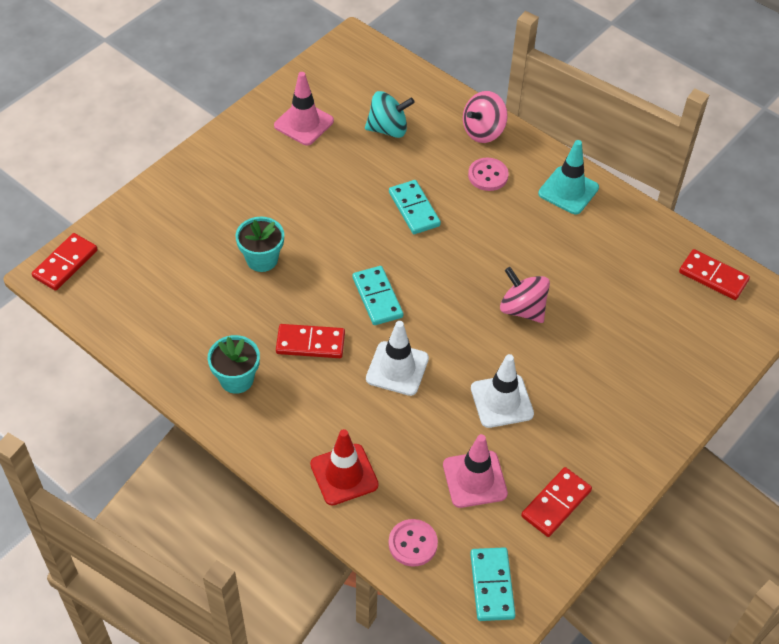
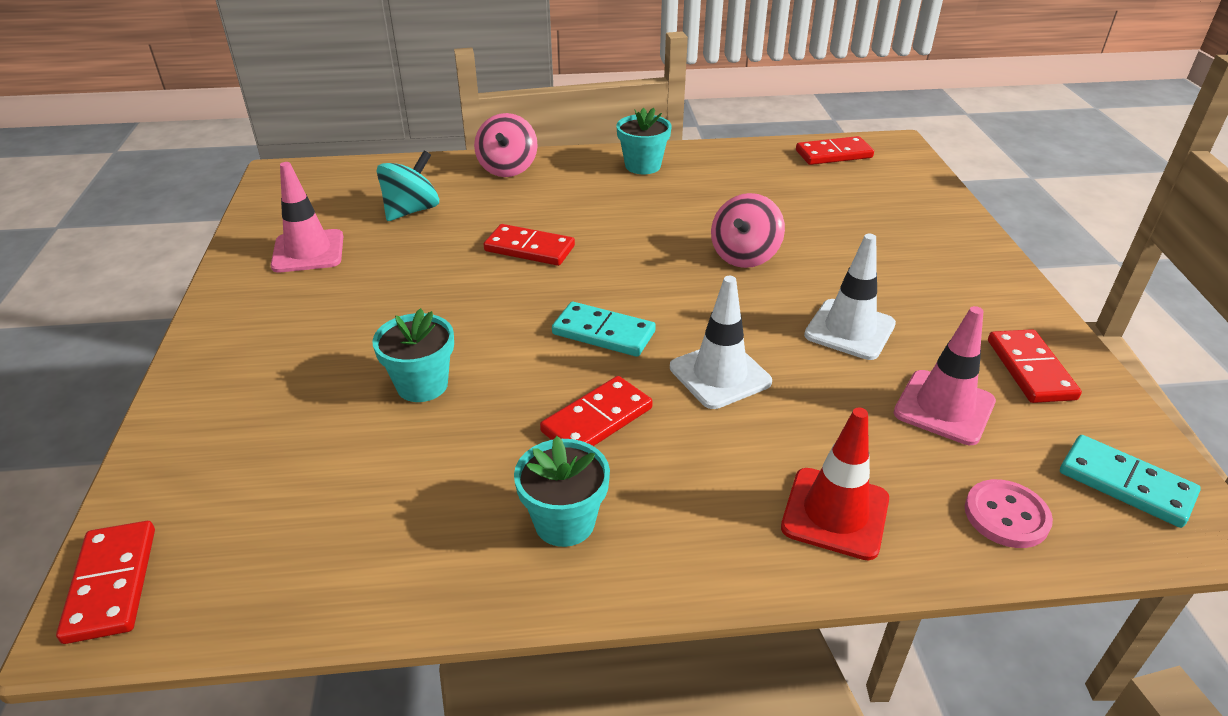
camera: 45 degrees left, 15 degrees down
(414, 209) = (529, 248): turquoise domino -> red domino
(488, 175) = (560, 192): pink button -> none
(522, 309) = (744, 256): pink spinning top -> pink spinning top turned 60 degrees counterclockwise
(568, 190) = (642, 166): turquoise traffic cone -> turquoise flower pot

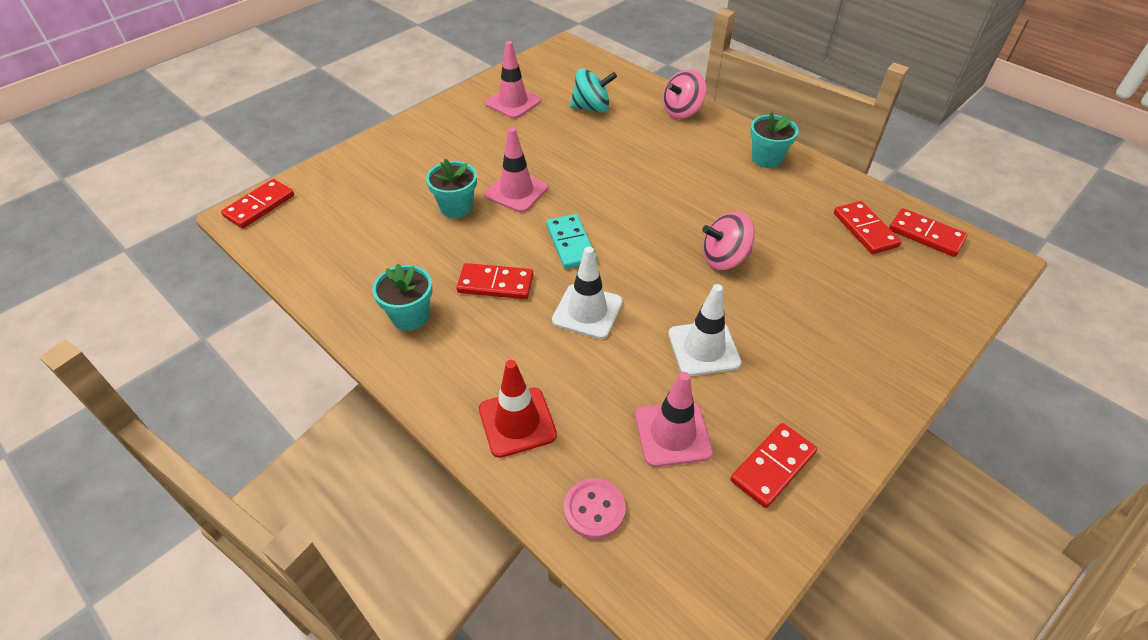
camera: 50 degrees right, 10 degrees up
(465, 326) = (516, 191): none -> pink traffic cone
(529, 248) = (613, 170): red domino -> red domino (865, 230)
(1125, 484) = (694, 570): turquoise domino -> none

